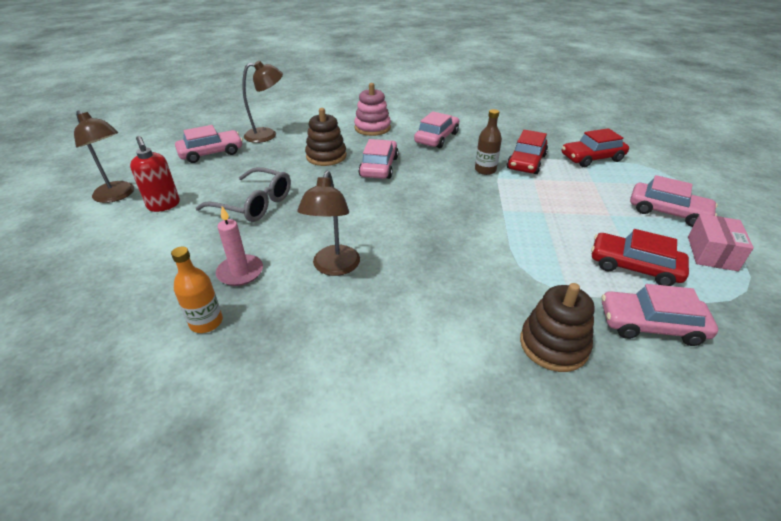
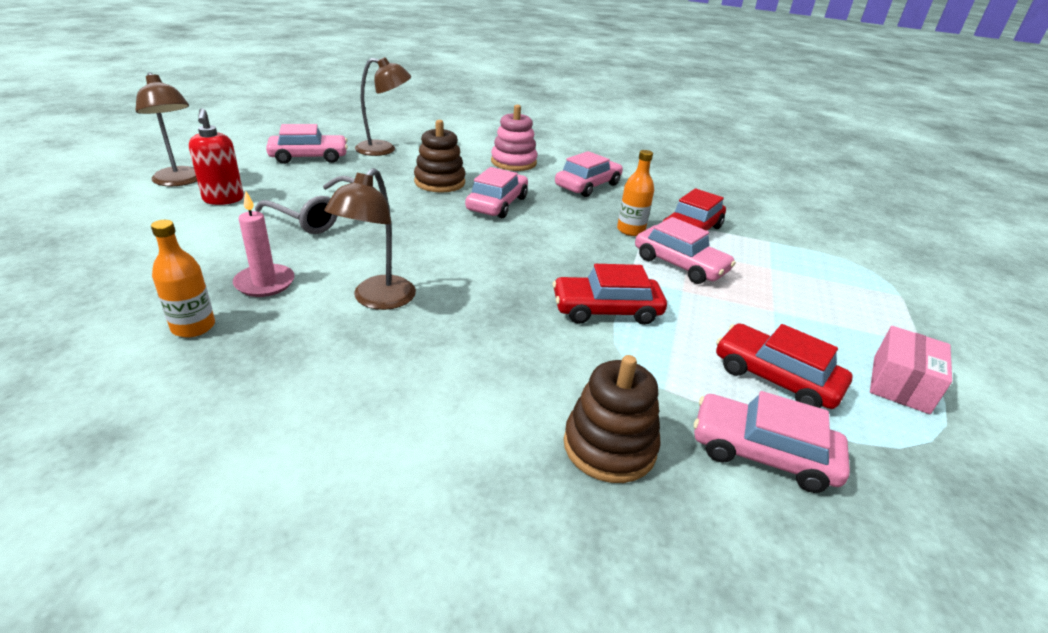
camera: 10 degrees right, 5 degrees down
(485, 170) = (630, 230): brown bottle -> orange bottle
(592, 158) = (784, 241): red car -> red car (606, 309)
(667, 212) = (860, 322): pink car -> pink car (680, 264)

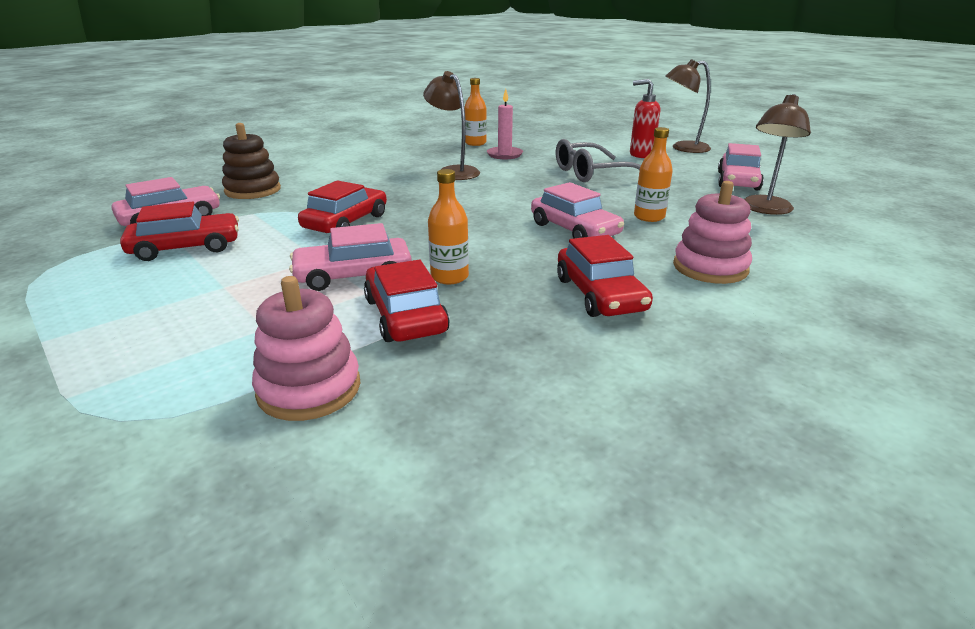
camera: 125 degrees right, 5 degrees down
(439, 182) = (649, 217): brown stacking toy -> orange bottle
(588, 185) = (599, 294): pink car -> red car
(776, 234) = (309, 389): none -> pink stacking toy
(900, 384) = (72, 292): pink box -> none

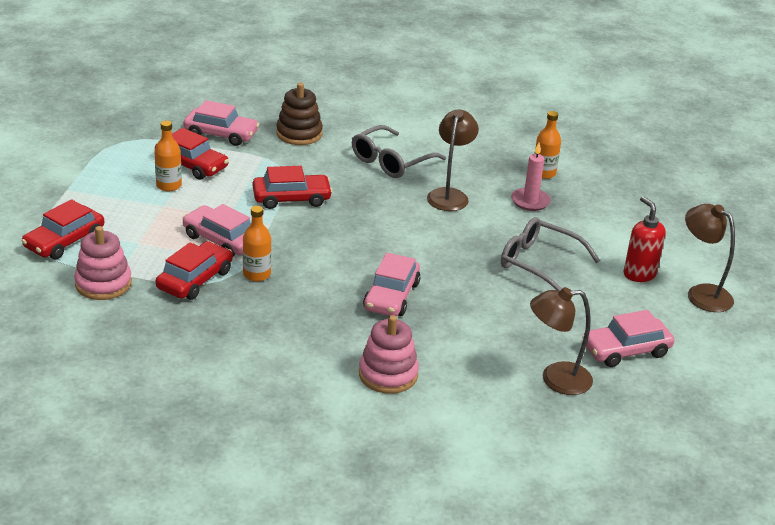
camera: 50 degrees right, 5 degrees up
(368, 174) = (391, 161): none -> grey glasses
(599, 294) = (294, 339): red car -> red car (64, 241)
(649, 217) = (461, 323): orange bottle -> orange bottle (169, 185)

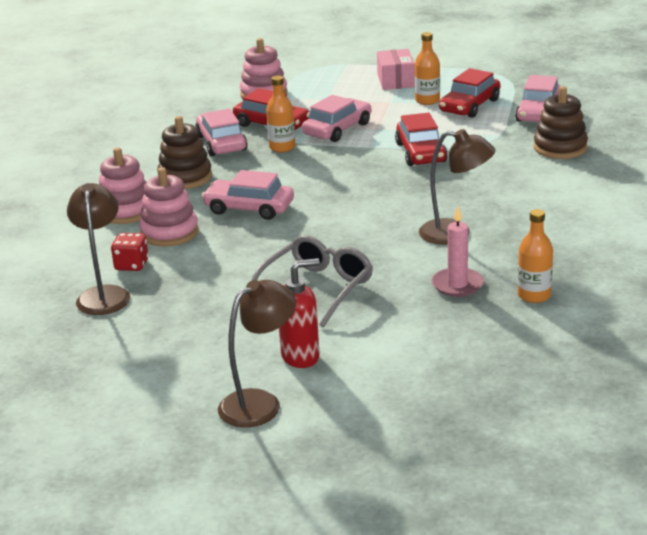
camera: 95 degrees right, 5 degrees down
(64, 241) = (325, 74): red car -> none
(107, 199) = (396, 81): none -> pink box
(315, 337) = (185, 177): none -> brown stacking toy
(391, 161) = (520, 198): grey glasses -> none
(437, 344) = (169, 232): none -> pink stacking toy
(501, 365) = (131, 265): none -> red dice
(625, 350) = (147, 339): pink car -> pink car (221, 143)

